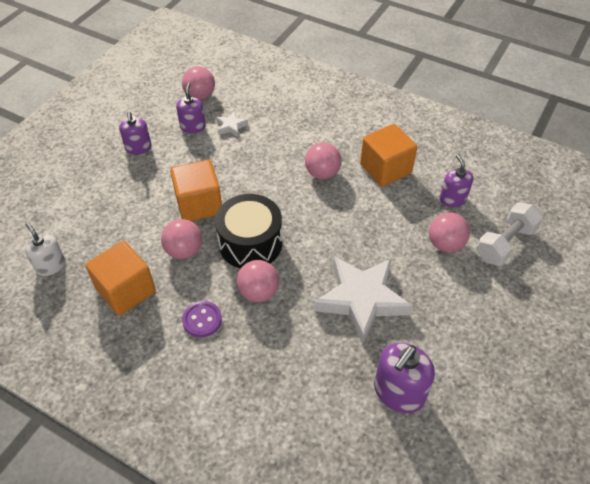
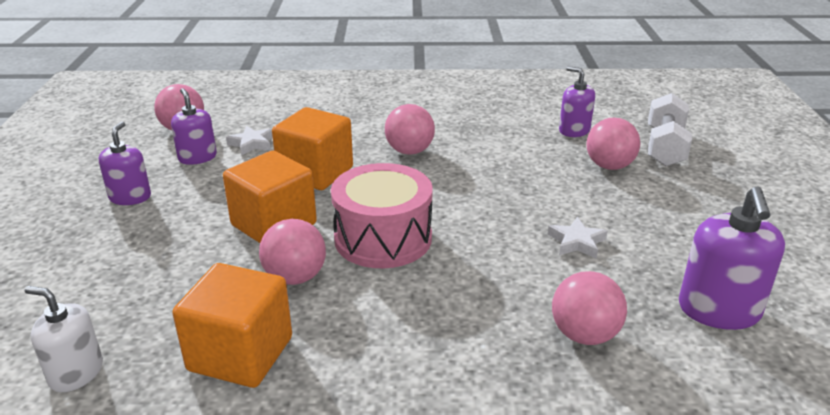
camera: 30 degrees left, 20 degrees down
(138, 147) = (130, 197): purple soap dispenser -> purple soap dispenser turned 135 degrees counterclockwise
(202, 320) = (393, 341): purple button -> none
(250, 243) = (383, 238): black drum -> pink drum
(258, 292) = (443, 282): pink ball -> pink ball (584, 335)
(361, 299) = (576, 242): white star -> white star, size x0.43
(385, 169) = (477, 128): orange cube -> orange cube (315, 173)

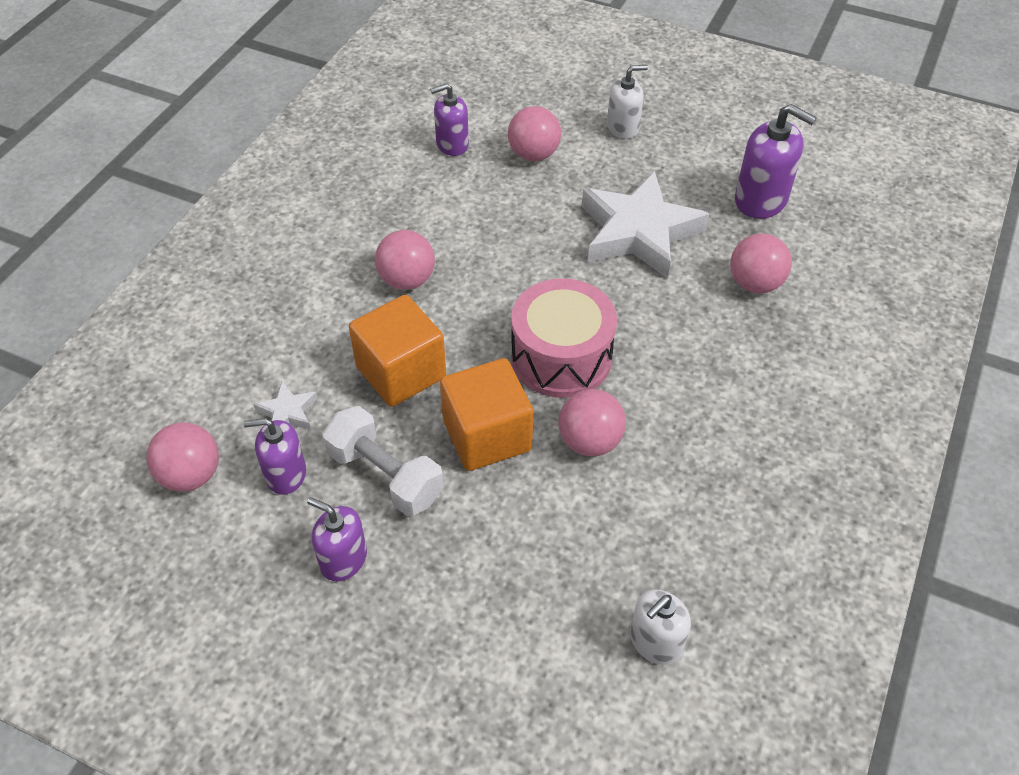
camera: 65 degrees left, 20 degrees up
(240, 354) = (683, 509): orange cube -> none
(576, 242) = (638, 232): white star -> white star, size x2.35
(665, 147) = (525, 104): white dumbbell -> white dumbbell (385, 475)
(706, 200) = (623, 127): none -> white soap dispenser

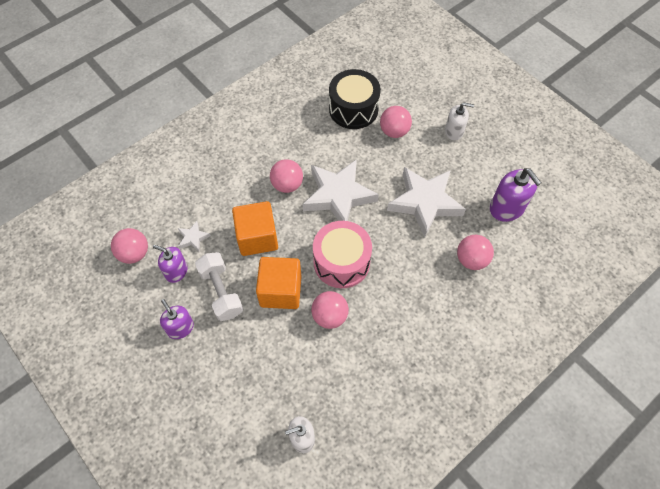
camera: 25 degrees right, 10 degrees up
(452, 144) = (353, 109): purple soap dispenser -> black drum
(499, 267) = (338, 196): none -> white star

